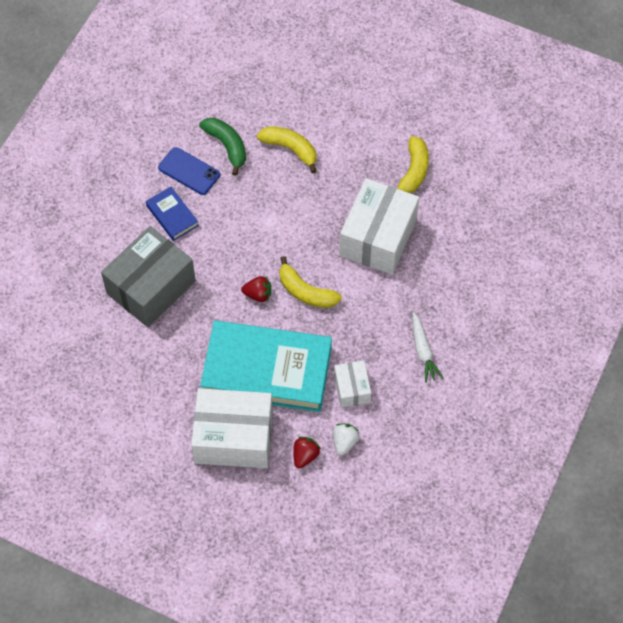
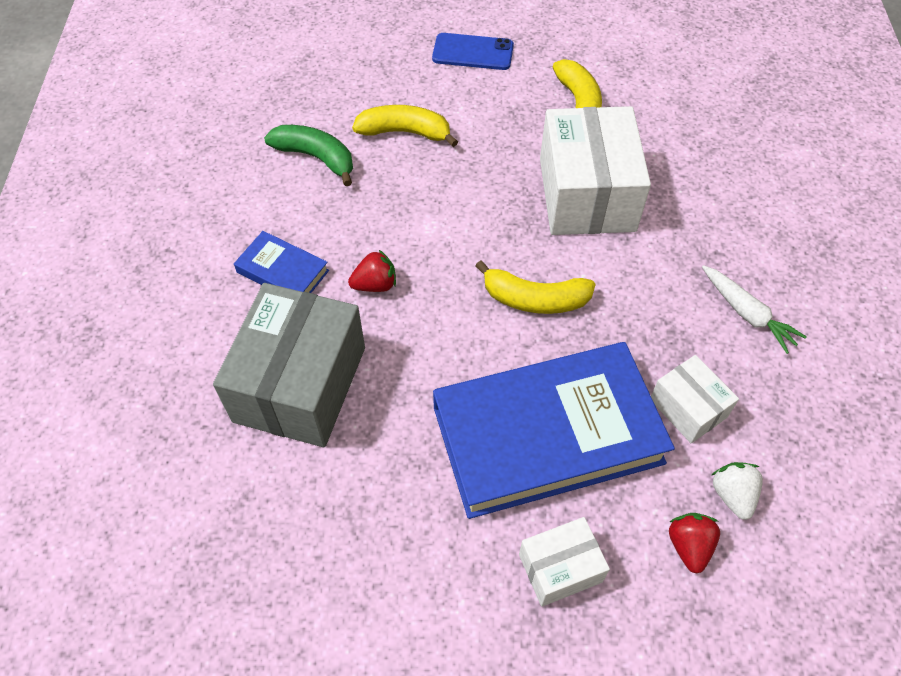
camera: 25 degrees left, 5 degrees down
(189, 171) = (278, 206): blue phone -> blue phone (473, 52)
(234, 437) = (560, 568): white box -> white box, size x0.51
(258, 294) = (469, 330): red strawberry -> red strawberry (375, 284)
(267, 370) = (547, 434): turquoise book -> blue book

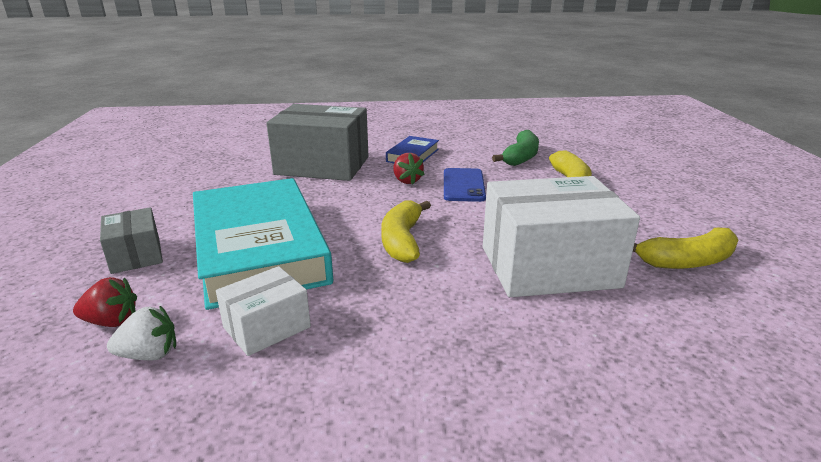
camera: 85 degrees right, 30 degrees down
(473, 52) = (704, 204): blue phone -> blue phone (463, 185)
(547, 434) = (259, 248): blue book -> turquoise book
(560, 568) = (136, 255): white box -> grey box
(747, 313) = (400, 384): white carrot -> none

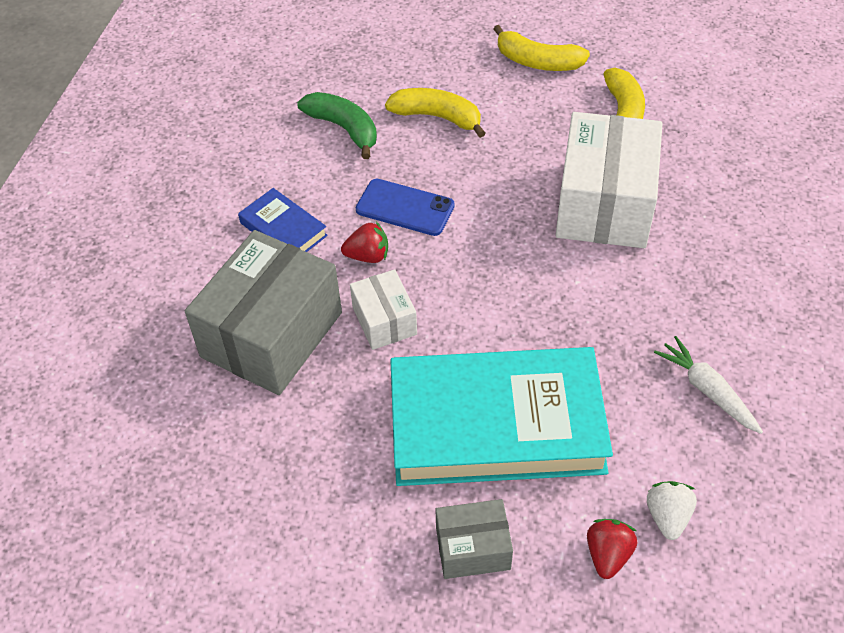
camera: 70 degrees left, 25 degrees up
(267, 327) = (647, 426): white box -> white box (384, 321)
(324, 365) = (707, 390): none -> white carrot
(402, 241) = (521, 296): yellow banana -> yellow banana (537, 62)

